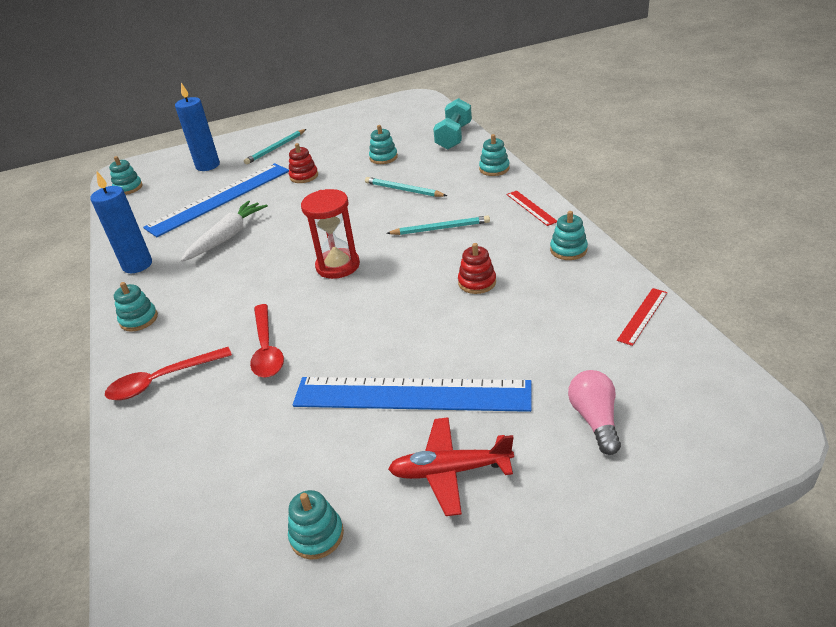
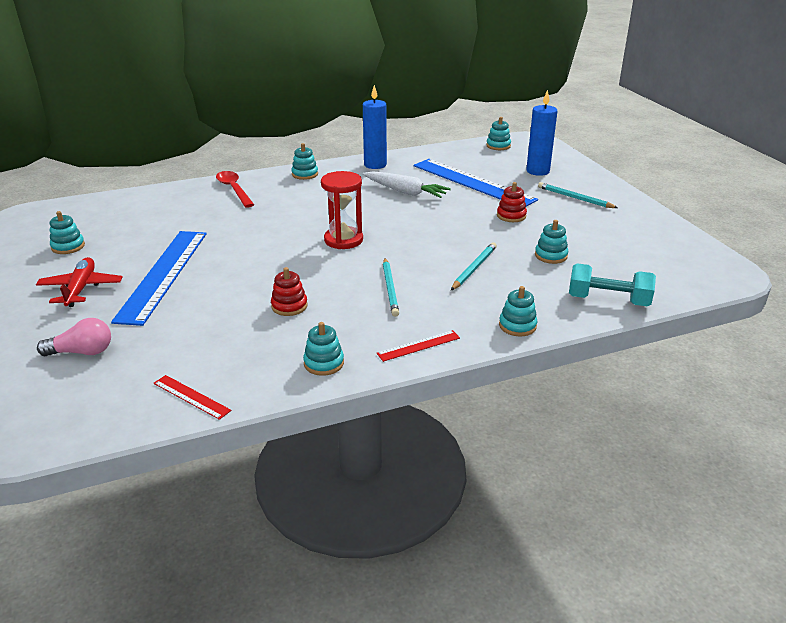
camera: 85 degrees right, 5 degrees down
(266, 349) = (246, 219): red spoon -> none

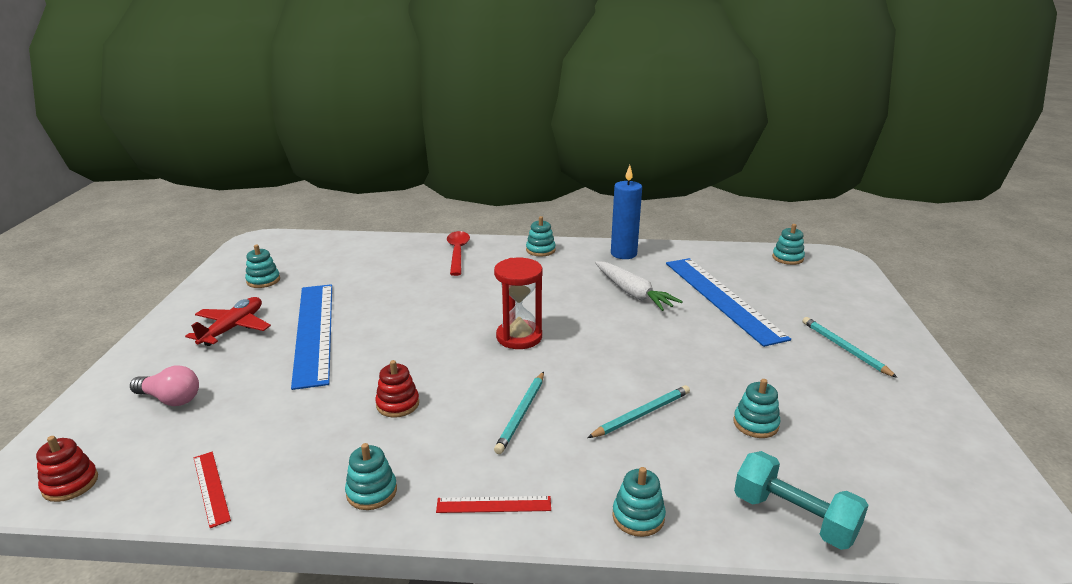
camera: 25 degrees right, 5 degrees down
(163, 274) = (314, 332): blue ruler -> blue ruler turned 45 degrees counterclockwise
(511, 216) = (740, 353): red stacking toy -> red stacking toy (70, 484)
(537, 171) = (817, 301): blue candle -> none

